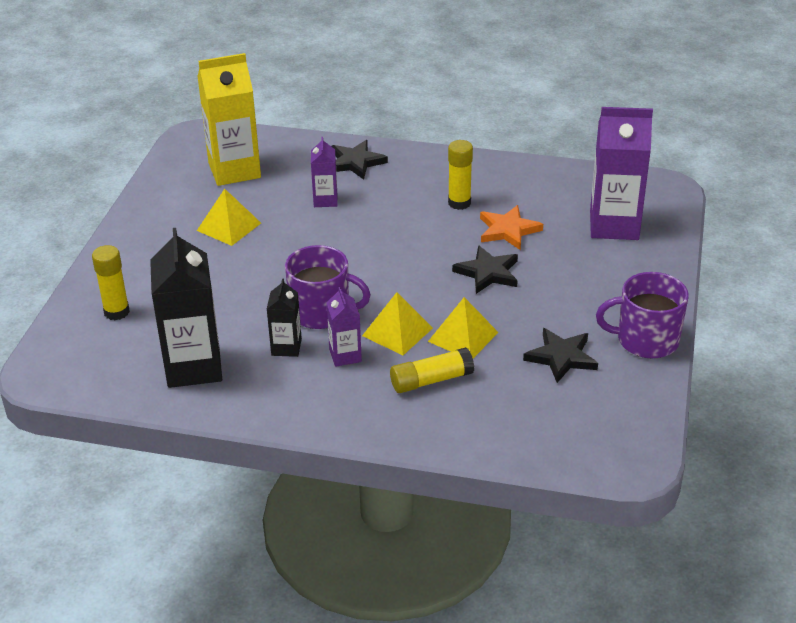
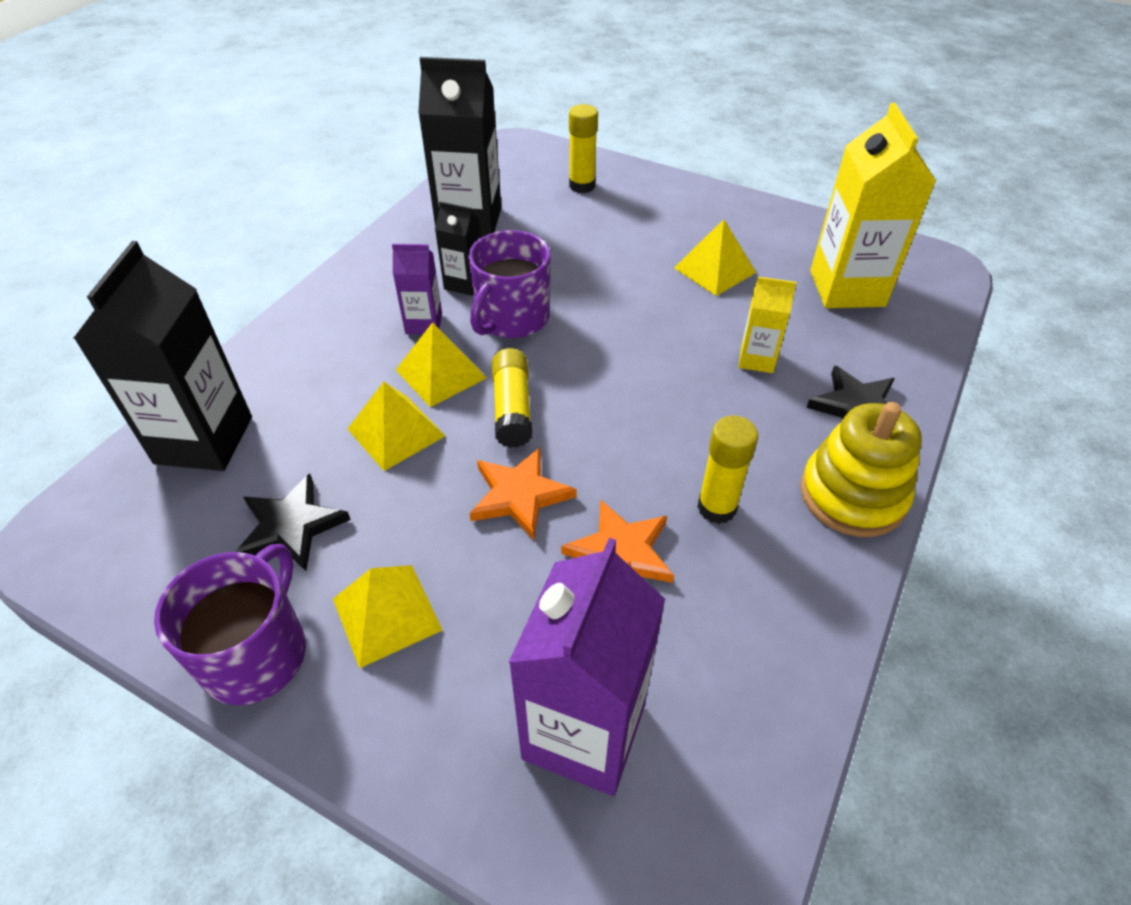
camera: 105 degrees right, 10 degrees up
(325, 200) = (757, 359): purple carton -> yellow carton
(427, 161) = (852, 495): none -> yellow stacking toy
(431, 380) = (336, 384): yellow glue stick -> yellow glue stick (512, 408)
(488, 272) = (520, 495): black star -> orange star
(516, 427) = (204, 440): none -> black carton
(594, 301) = (387, 614): none -> yellow pyramid

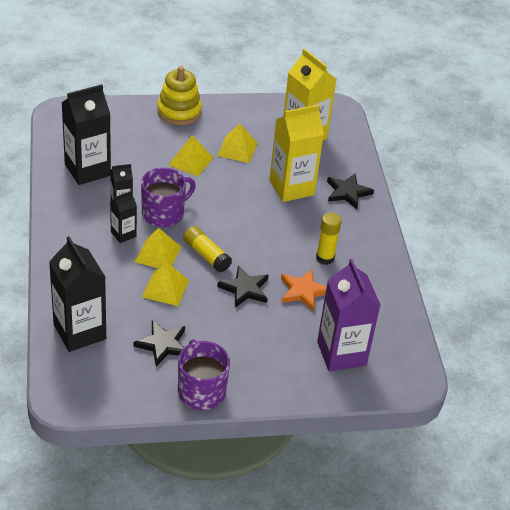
camera: 40 degrees left, 5 degrees down
(387, 614) = (236, 354): yellow pyramid -> yellow pyramid (190, 161)
(424, 323) = (123, 234): purple carton -> black carton
(512, 318) = (164, 213): purple mug -> purple mug turned 120 degrees counterclockwise
(520, 495) = (245, 289): orange star -> black star
(582, 186) = (127, 124): yellow glue stick -> none
(757, 359) = (291, 187): yellow carton -> yellow carton, size x1.95
(852, 495) = (370, 230): yellow stacking toy -> yellow stacking toy (179, 111)

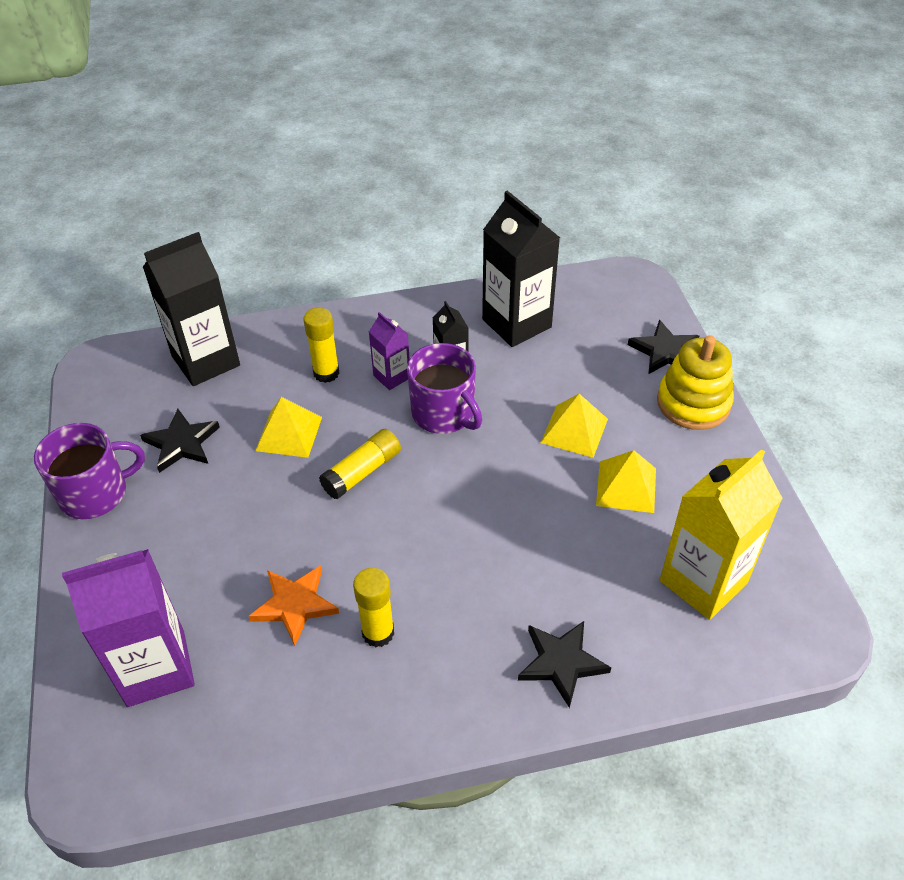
camera: 90 degrees right, 5 degrees up
(111, 266) = (326, 373): none -> yellow glue stick
(123, 234) = (392, 376): black carton -> purple carton
(158, 254) = (357, 417): yellow pyramid -> none
(245, 289) = (294, 525): black star -> black star (665, 351)
(291, 187) = (550, 571): yellow carton -> none

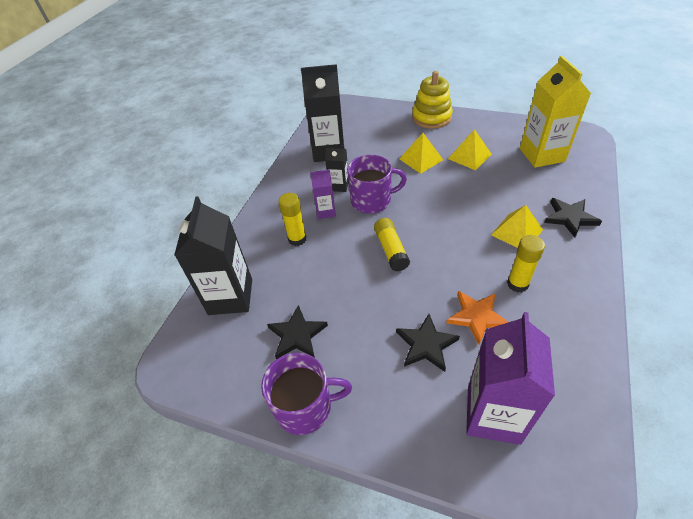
camera: 55 degrees left, 0 degrees up
(95, 493) = (305, 407): purple mug -> purple mug turned 75 degrees clockwise
(289, 433) = (334, 274): yellow pyramid -> yellow pyramid (517, 232)
(665, 351) = (392, 113): black star -> black star (426, 345)

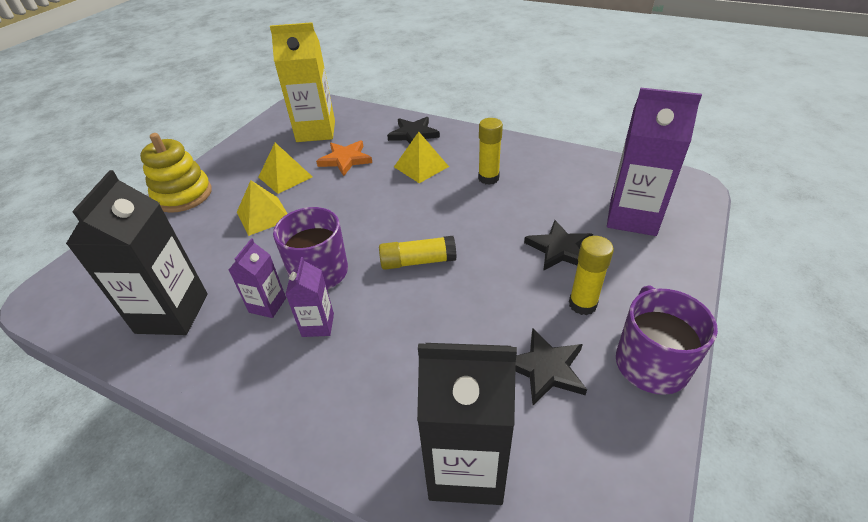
camera: 85 degrees left, 5 degrees down
(297, 239) = (364, 364): yellow glue stick -> yellow glue stick (582, 304)
(339, 186) = (267, 305): black carton -> purple carton
(477, 317) = (526, 209): orange star -> orange star (345, 160)

